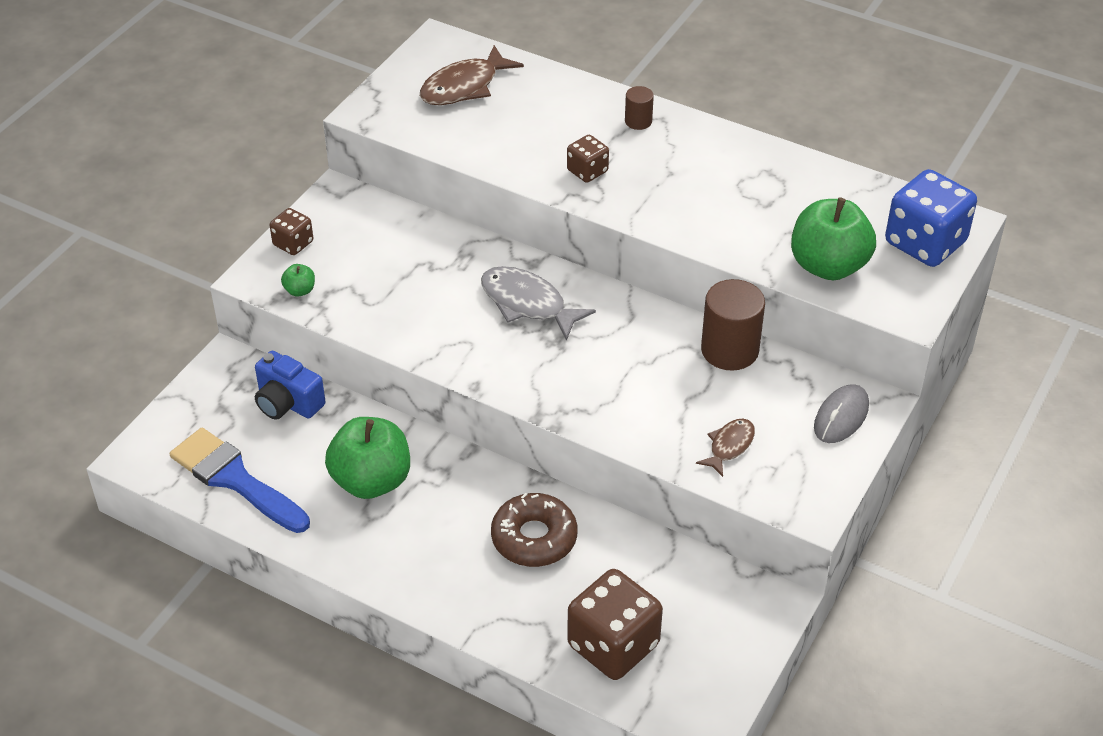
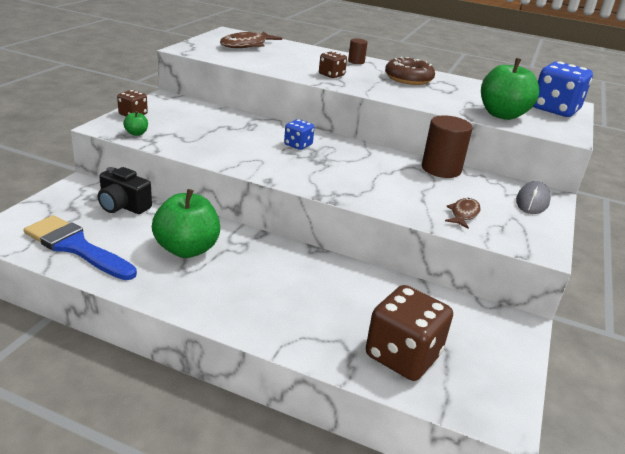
camera: 10 degrees left, 15 degrees down
(288, 403) = (123, 206): blue camera -> black camera
(528, 304) = (298, 145): grey fish -> blue dice
(534, 538) = (320, 284): brown donut -> brown donut (408, 79)

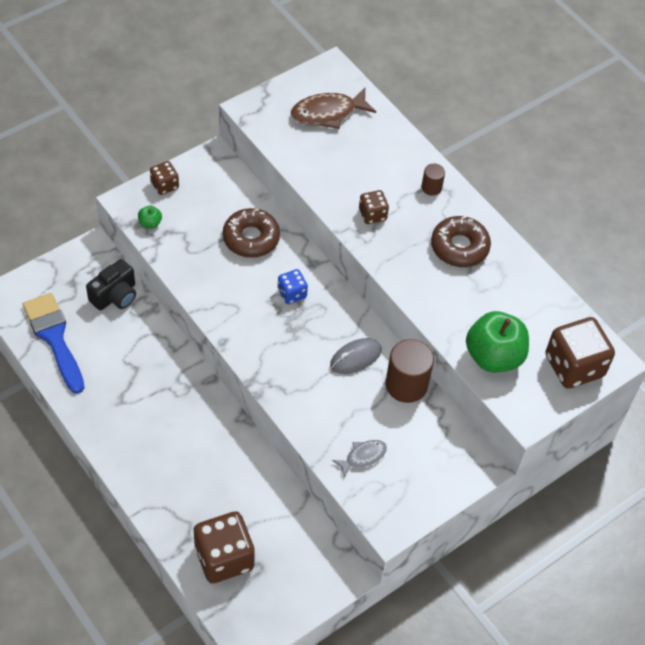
camera: 30 degrees right, 25 degrees up
(123, 206) = (115, 296): black camera -> black camera turned 105 degrees counterclockwise
(187, 249) = (137, 375): green apple -> none
(234, 126) = (251, 238): none -> brown donut
(463, 214) = (363, 457): brown fish -> grey fish
(532, 201) = (451, 467): grey mouse -> grey mouse (355, 357)
(555, 109) = (574, 366): blue dice -> brown dice

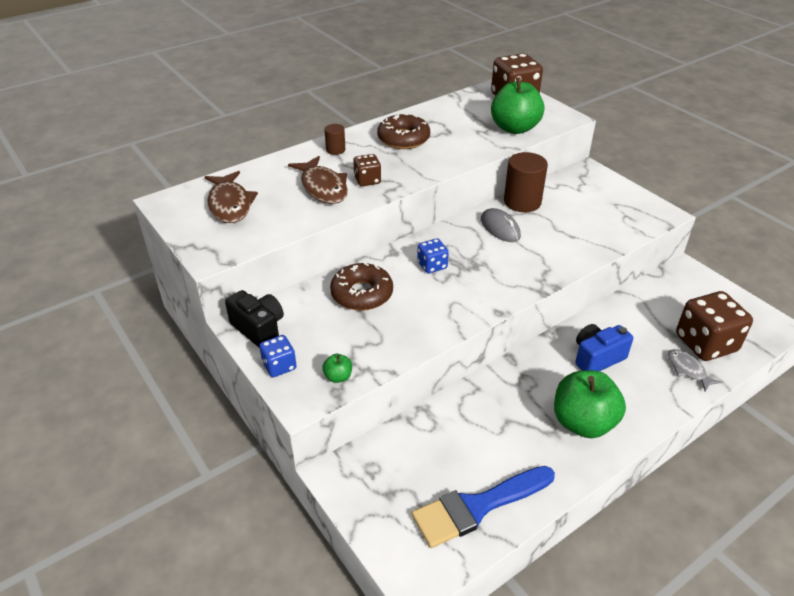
camera: 85 degrees left, 15 degrees down
(115, 296) = (408, 446): black camera -> black camera (259, 329)
(130, 425) = (583, 422): none -> green apple
(165, 185) = (279, 366): brown dice -> blue dice
(207, 452) = (597, 358): none -> blue camera
(358, 179) = (323, 187): none -> brown fish
(363, 457) = (602, 225): grey fish -> grey fish (688, 370)

